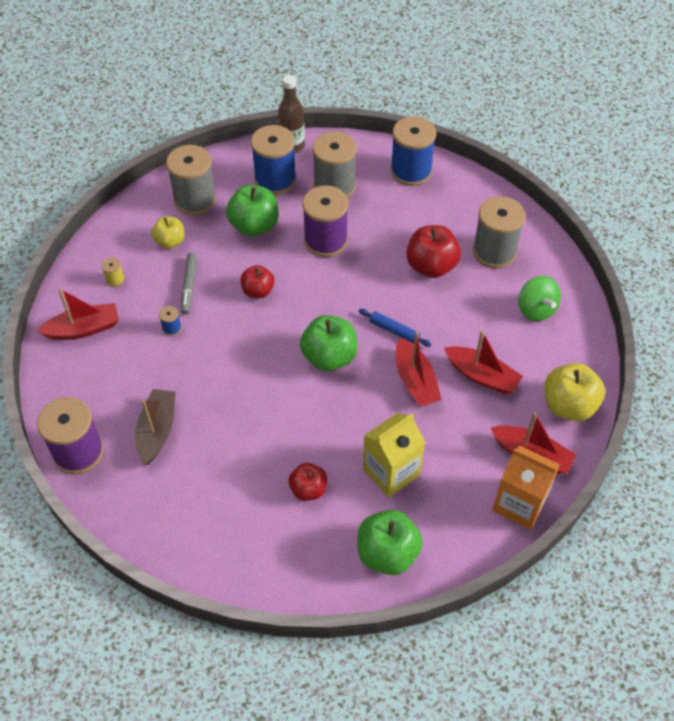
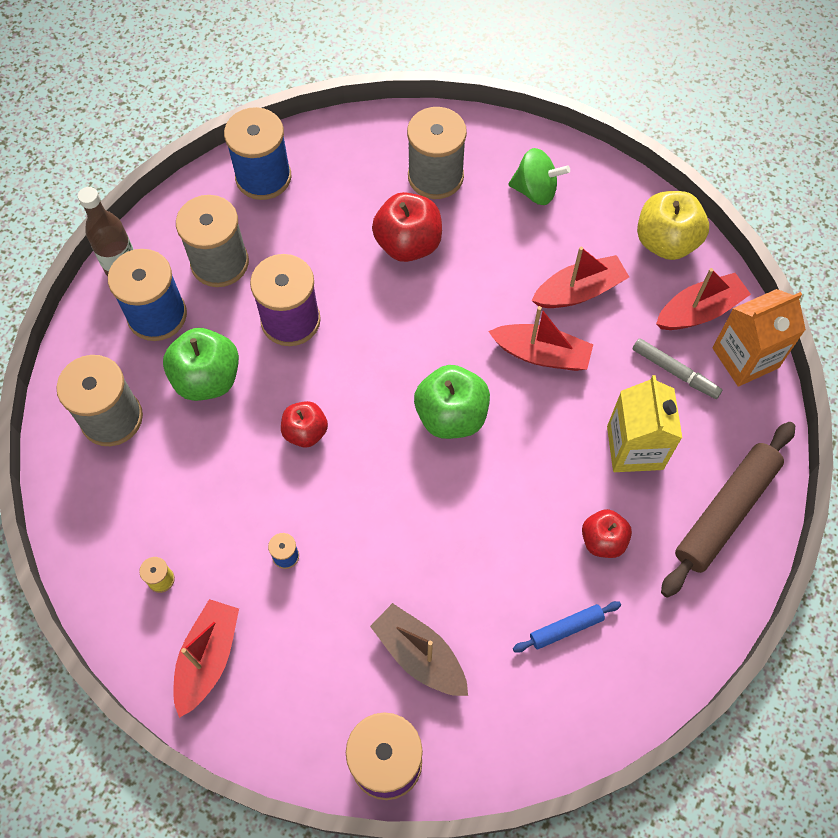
camera: 55 degrees left, 10 degrees up
(170, 241) = (154, 483): yellow apple -> none
(189, 286) = (239, 501): grey marker -> grey marker (675, 371)
(387, 553) = (725, 511): green apple -> brown rolling pin
(394, 331) = (464, 332): blue rolling pin -> blue rolling pin (566, 628)

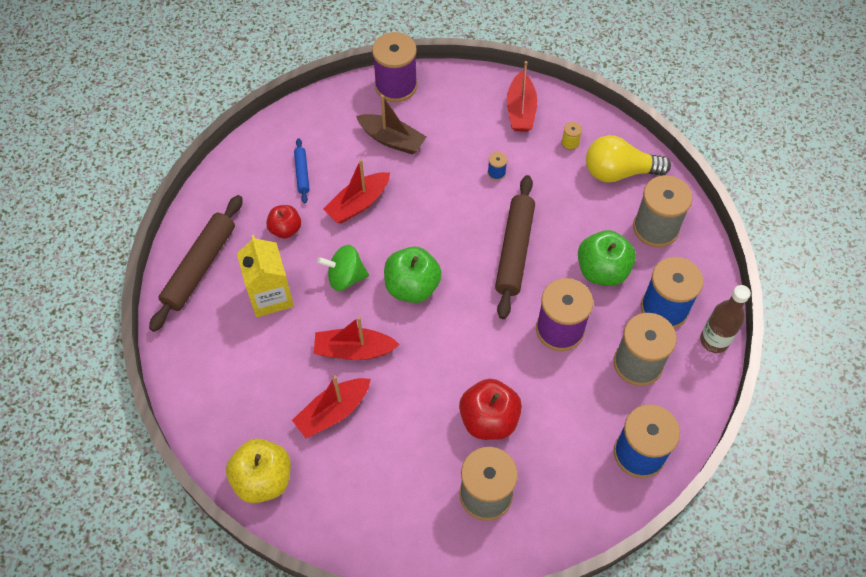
camera: 165 degrees right, 5 degrees down
(116, 513) = (619, 172): none -> yellow light bulb
(305, 432) = (514, 251): red apple -> brown rolling pin
(535, 191) = (390, 503): green spinning top -> green spinning top (345, 277)
(566, 628) = (302, 173): blue rolling pin -> blue rolling pin turned 60 degrees counterclockwise
(675, 371) = (245, 361): grey marker -> none
(699, 311) = (229, 419): red boat -> red boat (358, 204)
(745, 358) = (188, 387): orange carton -> none

